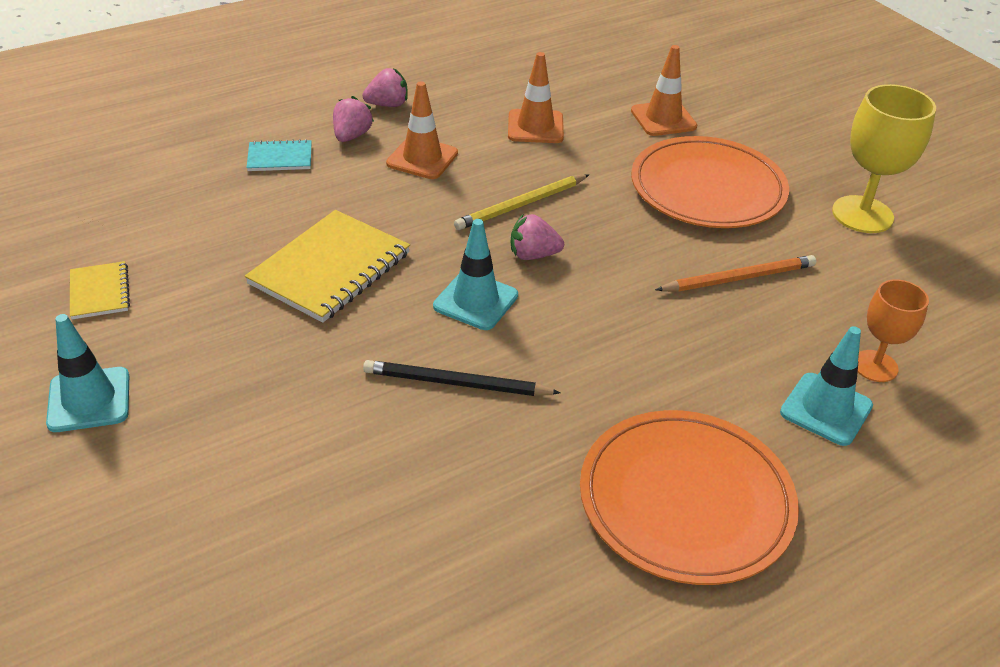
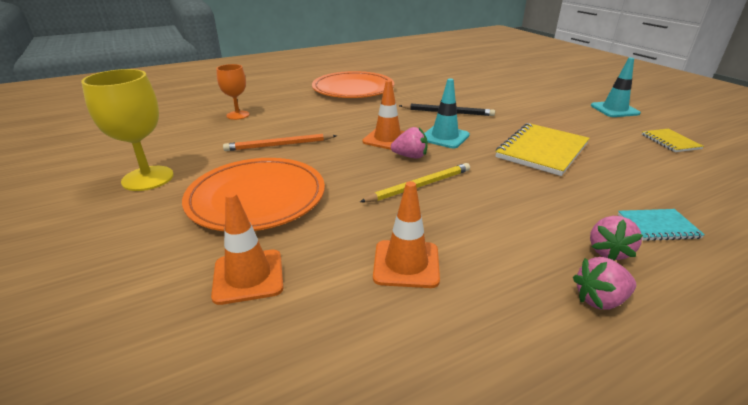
camera: 175 degrees left, 10 degrees down
(422, 158) = (519, 225): orange traffic cone -> orange traffic cone (387, 139)
(826, 409) = (277, 105): turquoise traffic cone -> none

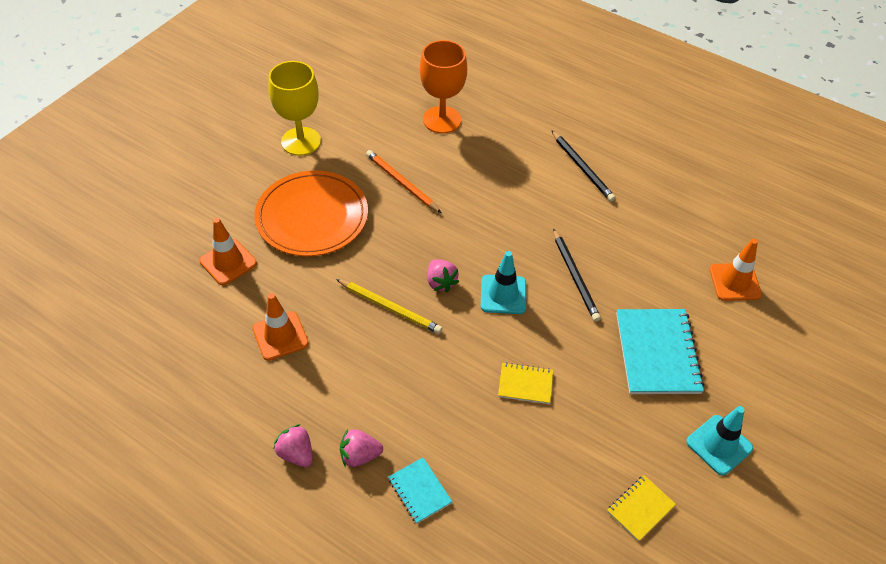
camera: 60 degrees right, 20 degrees up
(238, 115) = (442, 120): orange goblet -> orange goblet, size x1.61
(353, 89) = (582, 168): orange plate -> black pencil
(387, 139) = (467, 252): orange traffic cone -> orange traffic cone (735, 282)
(531, 107) = (657, 353): none -> turquoise notebook
(542, 151) = (525, 384): yellow notebook -> yellow notebook, size x0.52

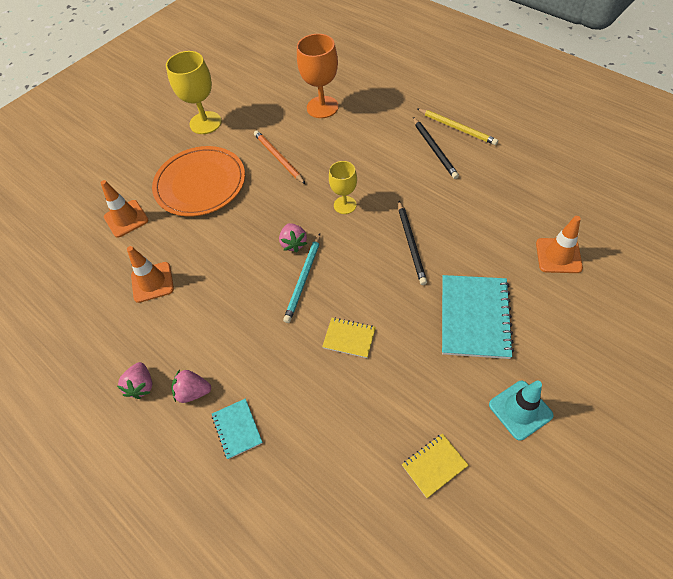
camera: 15 degrees right, 5 degrees up
(296, 453) = (141, 385): pink strawberry -> pink strawberry turned 150 degrees counterclockwise
(390, 308) = (247, 263): yellow pencil -> yellow pencil (457, 128)
(461, 322) = (303, 279): none -> turquoise pencil
(491, 236) = (345, 205): none -> yellow goblet
(503, 294) = (345, 256): turquoise traffic cone -> none

